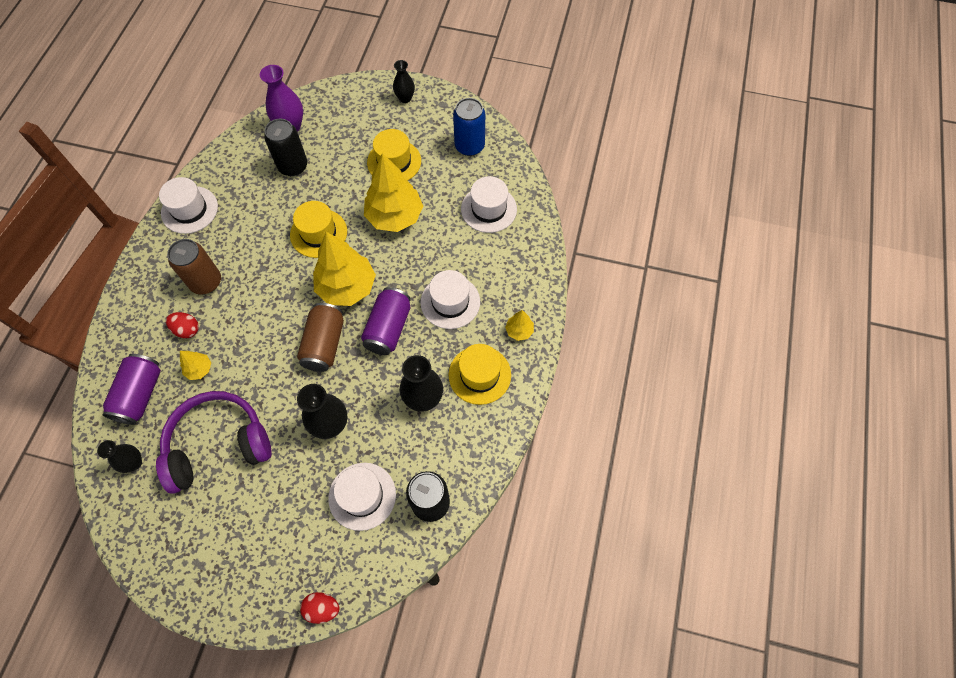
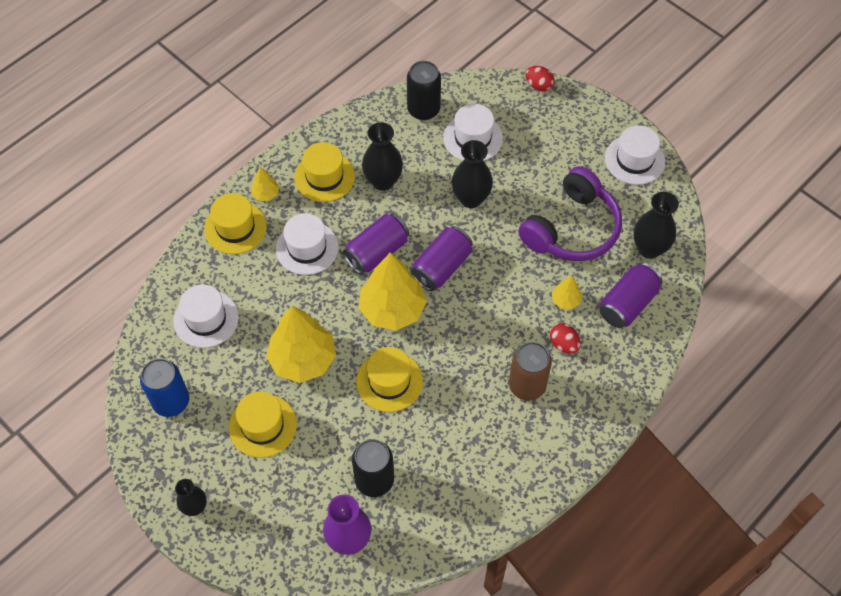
camera: 150 degrees left, 5 degrees down
(134, 463) = (649, 248): black vase -> black vase, size x1.59
(189, 210) = (512, 483): white hat -> white hat (634, 160)
(218, 444) = (572, 229): purple headphones -> purple headphones turned 60 degrees counterclockwise
(324, 344) = (441, 267): brown can -> purple can
(522, 288) = (235, 227): none -> yellow hat

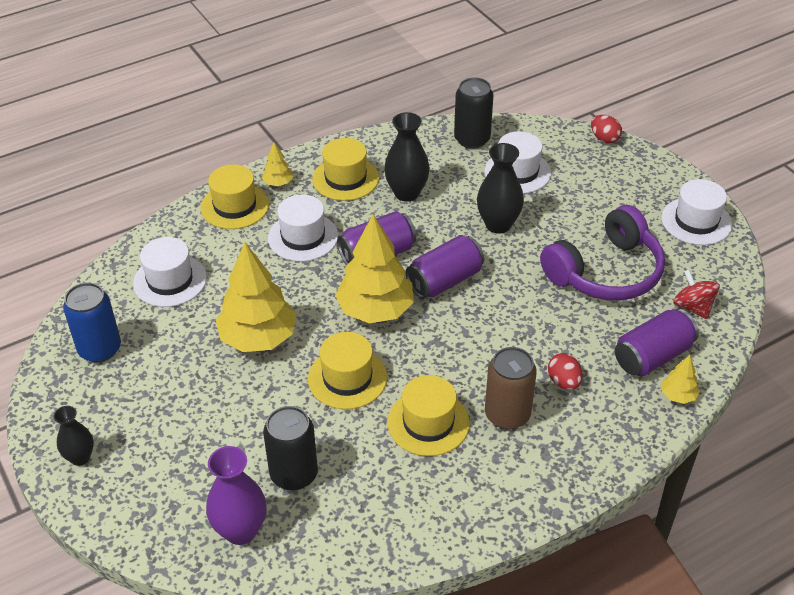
camera: 15 degrees right, 15 degrees down
(262, 425) = (189, 392): yellow hat -> yellow hat (428, 422)
(565, 300) = (578, 339): yellow tree -> yellow tree (678, 395)
(649, 248) = (693, 307): black vase -> red spinning top

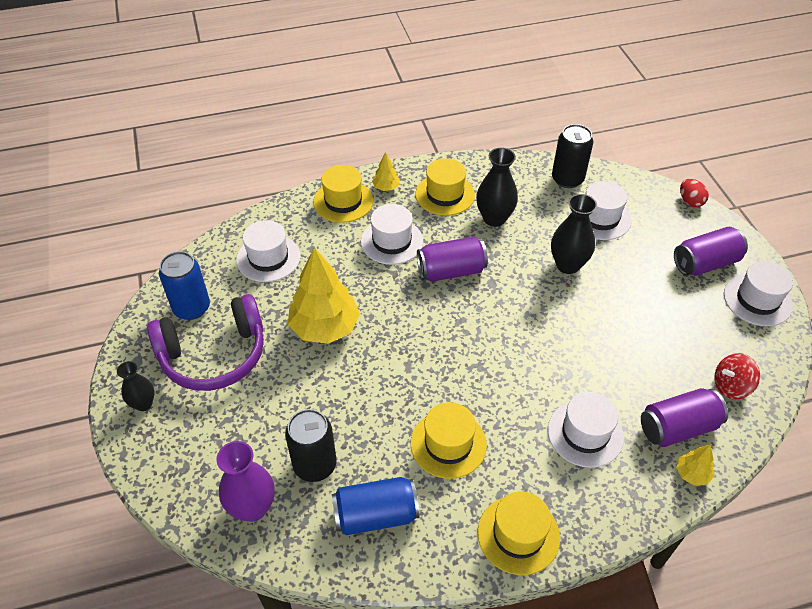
camera: 15 degrees right, 5 degrees up
(347, 378) = (389, 383): yellow hat -> yellow hat (518, 534)
(374, 506) = (375, 515): none -> blue can
(375, 310) = (434, 324): yellow tree -> none
(444, 281) = (503, 309): purple can -> purple can (705, 263)
(507, 415) = (523, 454): brown can -> none
(564, 382) = (585, 433): red egg -> white hat
(606, 272) = (656, 333): purple headphones -> purple headphones (214, 355)
(693, 307) = (731, 386): red spinning top -> red spinning top turned 90 degrees counterclockwise

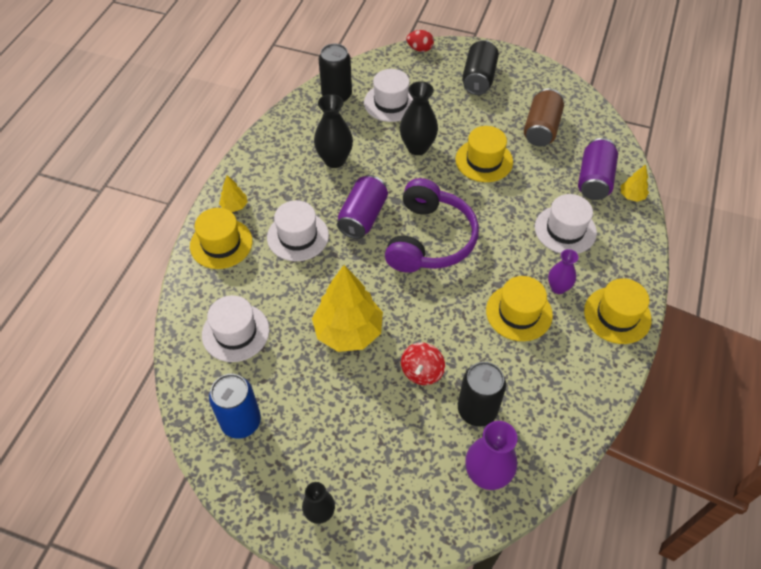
camera: 55 degrees left, 5 degrees up
(214, 355) = (311, 429): purple headphones -> purple headphones (430, 239)
(375, 515) = (547, 392): blue can -> none
(445, 194) = (280, 174): yellow hat -> yellow hat (484, 160)
(506, 463) = (558, 288): none -> purple vase
(697, 347) = (541, 129): none -> brown can
(705, 263) = (478, 78): purple can -> black can
(731, 386) = (583, 134): red spinning top -> red spinning top (422, 371)
(757, 300) = (528, 76): white hat -> none

